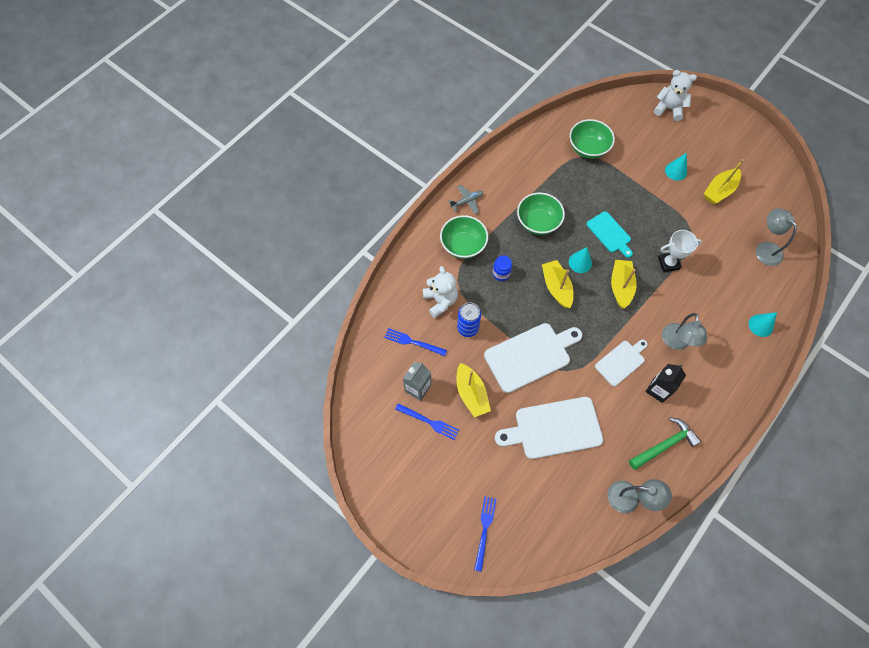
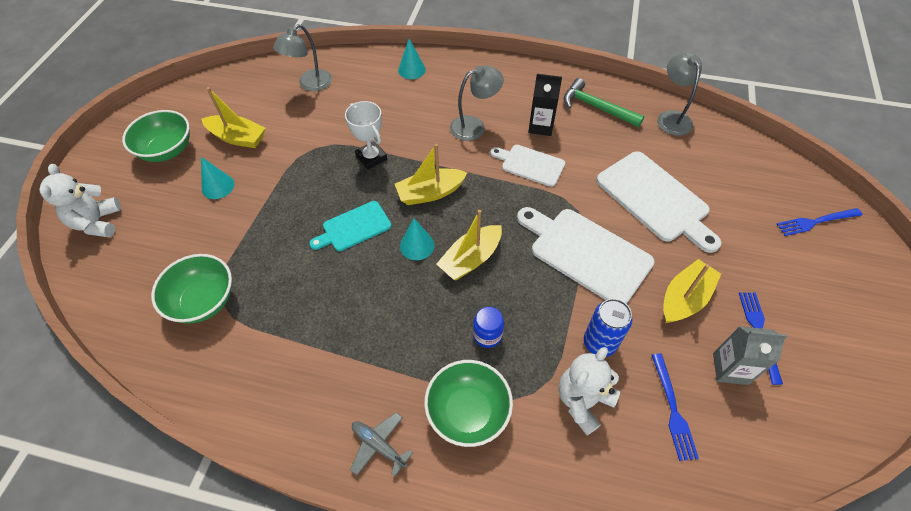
camera: 115 degrees left, 10 degrees down
(538, 222) = (373, 320): green bowl -> green bowl (167, 150)
(609, 233) = (354, 227): turquoise cutting board -> turquoise cutting board turned 150 degrees counterclockwise

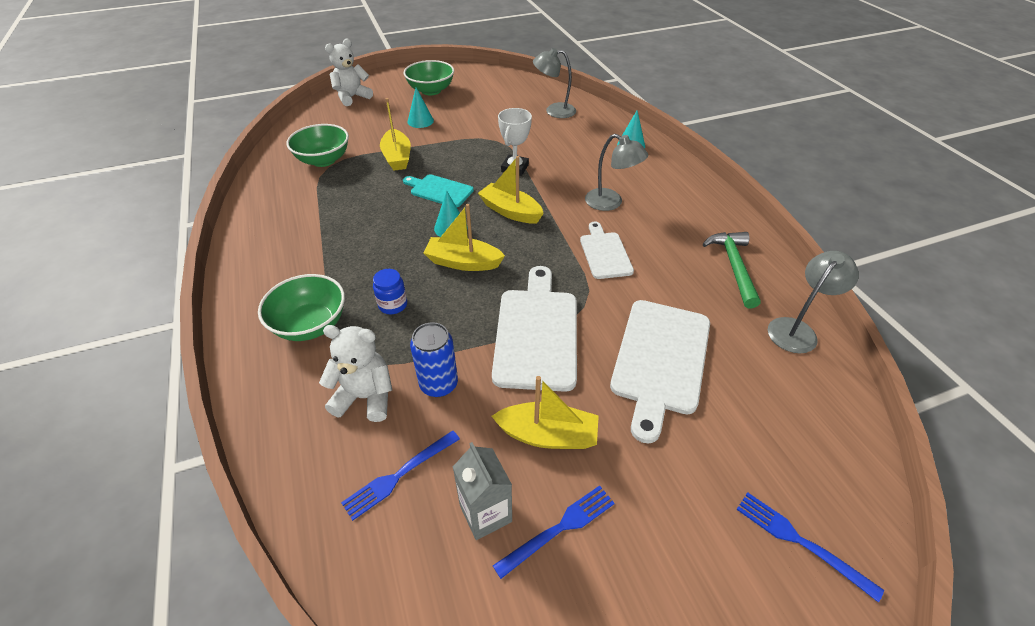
camera: 55 degrees right, 10 degrees down
(237, 138) = (470, 108): yellow boat -> yellow boat (397, 157)
(379, 445) = (254, 289): grey plane -> none
(541, 126) = (659, 240): black carton -> none

